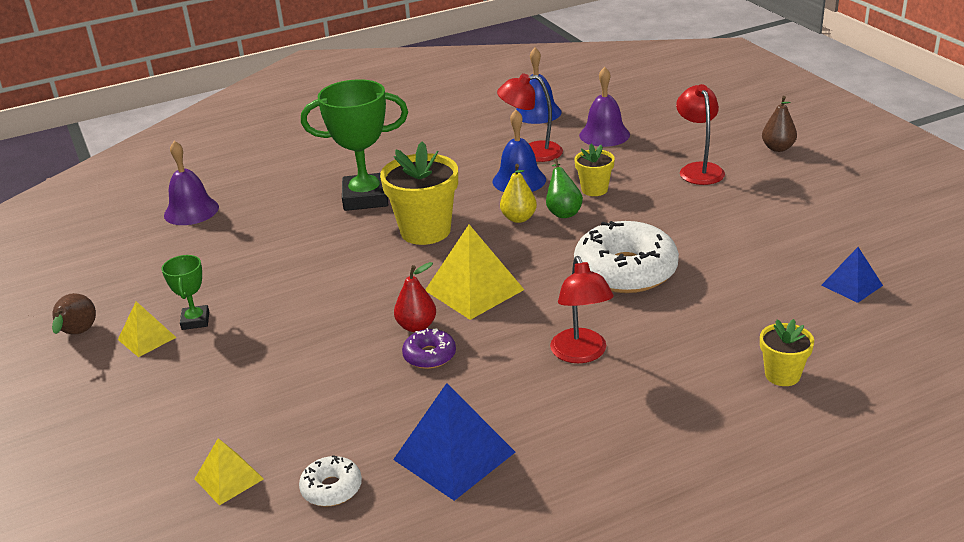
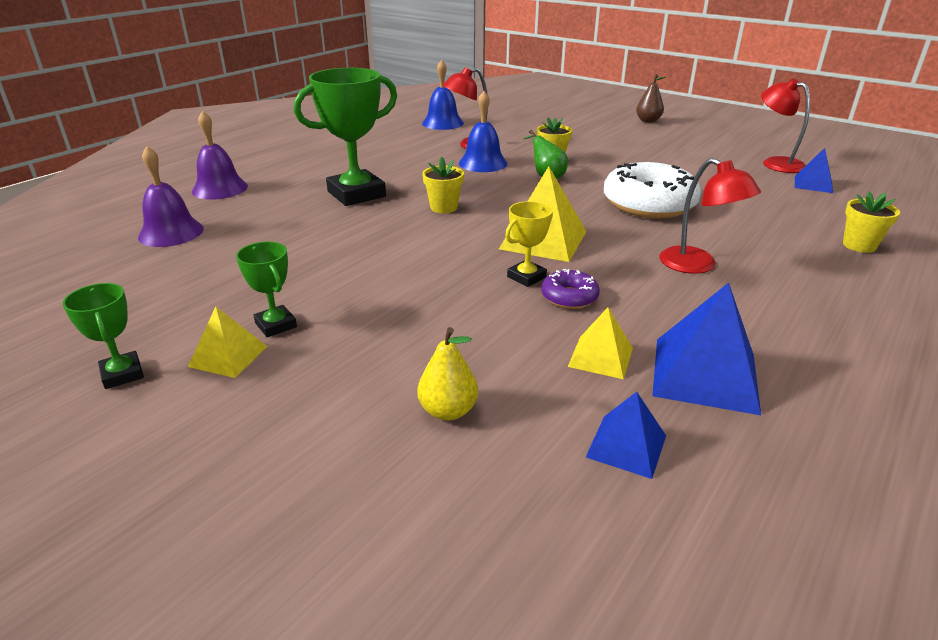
camera: 30 degrees left, 0 degrees up
(77, 334) = (122, 374): brown pear -> green trophy
(229, 479) = (495, 476): yellow pyramid -> yellow pyramid (601, 357)
(331, 488) = (626, 446): white donut -> blue pyramid
(416, 326) = (526, 277): red pear -> yellow trophy
(425, 231) = (444, 207): yellow flower pot -> yellow flower pot, size x0.54
(519, 218) = (515, 186): yellow pear -> yellow pear (448, 411)
(604, 135) = (514, 129): purple bell -> purple bell (220, 188)
(698, 169) = (612, 138): red lamp -> red lamp (775, 163)

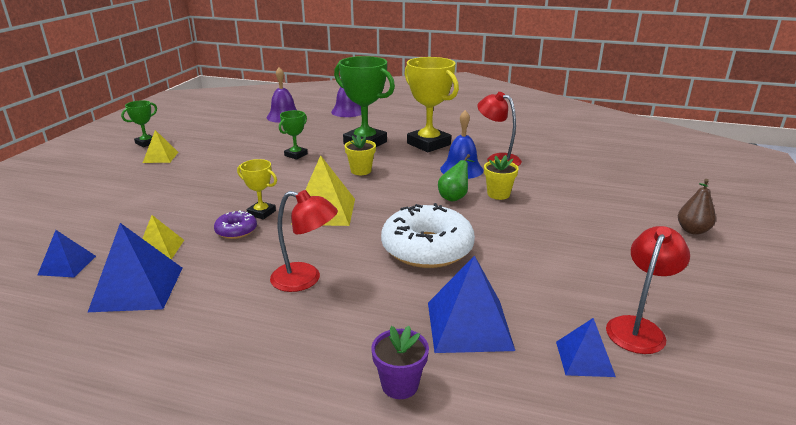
camera: 70 degrees right, 5 degrees down
(276, 325) = (190, 159): green trophy -> green trophy (296, 155)
(398, 165) = (428, 144): none -> yellow trophy
(442, 123) = (541, 141): blue bell -> none
(448, 411) = (108, 213): yellow pear -> none
(697, 265) = (305, 279): red lamp -> red lamp turned 105 degrees counterclockwise
(776, 209) = (469, 325): none -> blue pyramid
(859, 245) = (400, 385): yellow flower pot -> purple flower pot

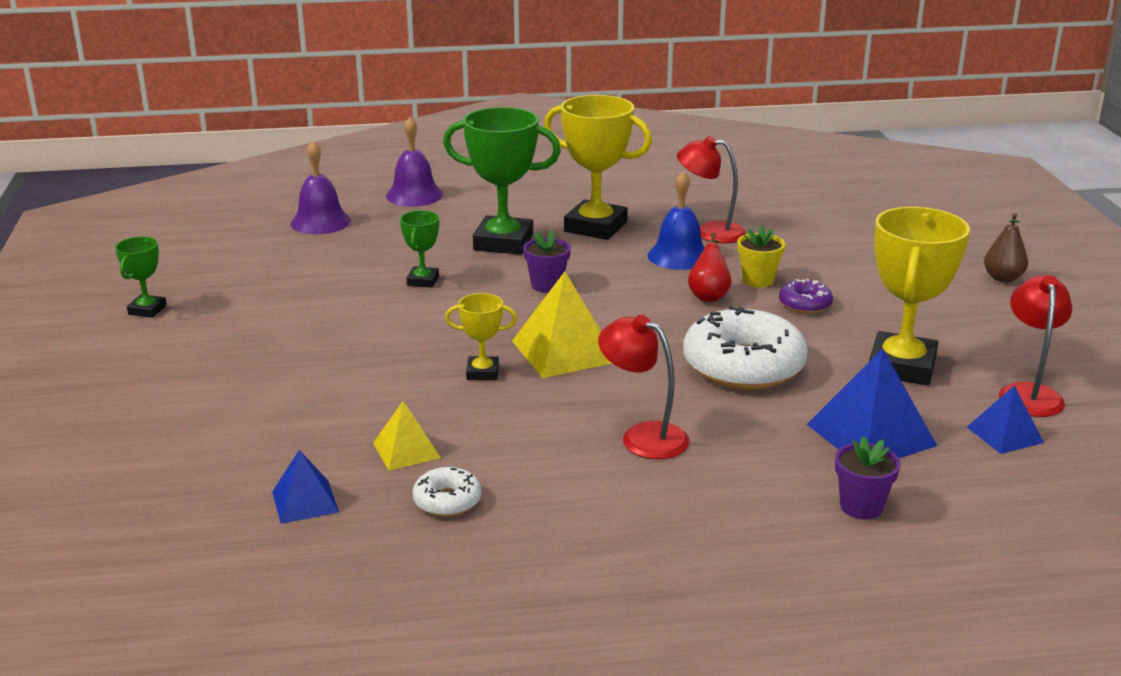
camera: 25 degrees left, 0 degrees up
(137, 288) = (447, 501): blue pyramid -> white donut
(160, 157) = (209, 327): yellow pyramid -> none
(236, 230) = (479, 403): purple donut -> purple donut (805, 304)
(305, 279) = (643, 436): red lamp -> red lamp turned 135 degrees counterclockwise
(361, 171) = (547, 285): yellow flower pot -> purple flower pot
(455, 197) = (709, 295): green pear -> red pear
(546, 278) = (901, 367): none -> yellow trophy

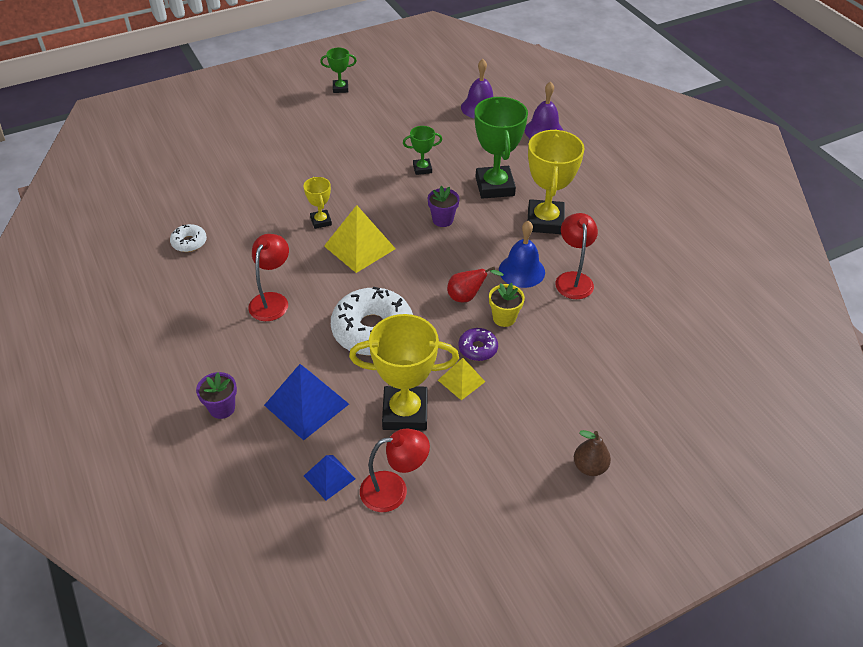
camera: 70 degrees right, 20 degrees up
(305, 501) = (178, 197): blue pyramid -> none
(406, 450) = (231, 216): yellow pyramid -> yellow pyramid (461, 381)

